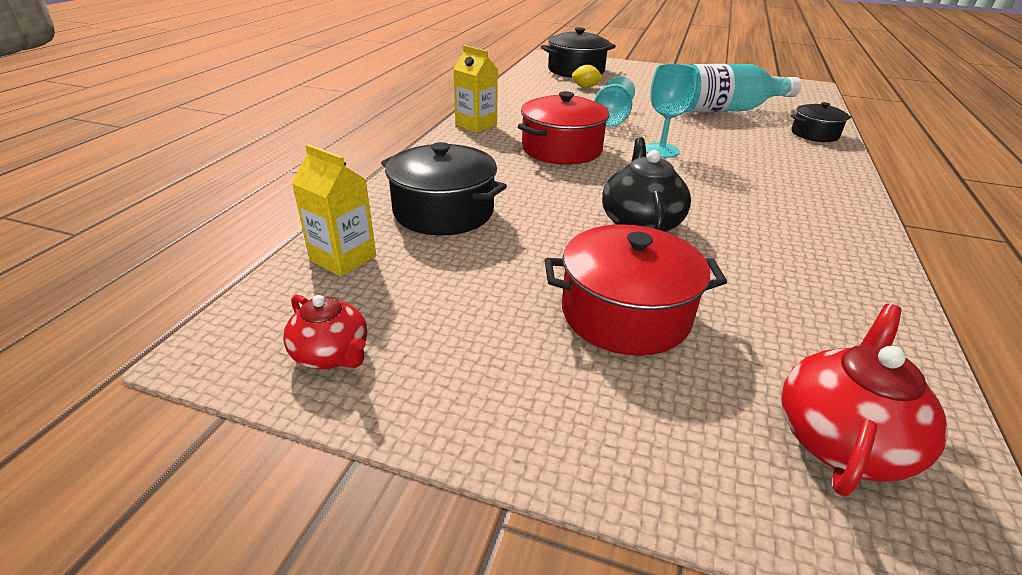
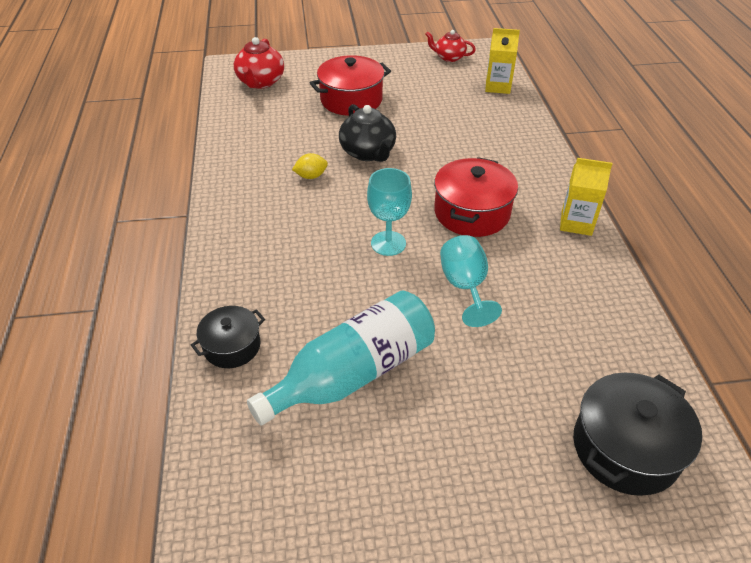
camera: 155 degrees right, 10 degrees up
(443, 211) = (486, 125): black pot -> none
(585, 87) = (558, 375): yellow lemon -> yellow lemon (311, 176)

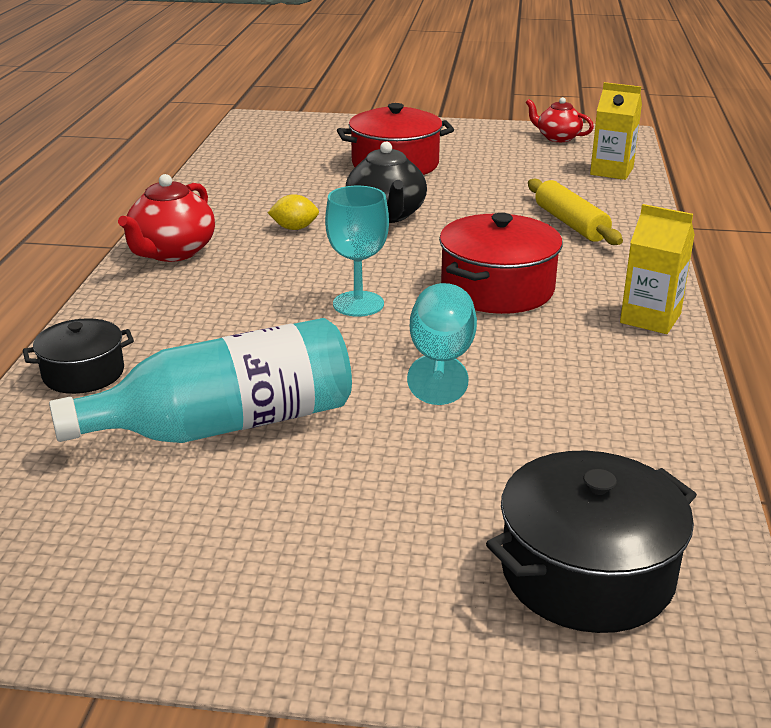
camera: 15 degrees right, 15 degrees down
(260, 82) = (285, 137): red teapot -> red teapot (172, 252)
(492, 142) = (571, 223): none -> yellow rolling pin

